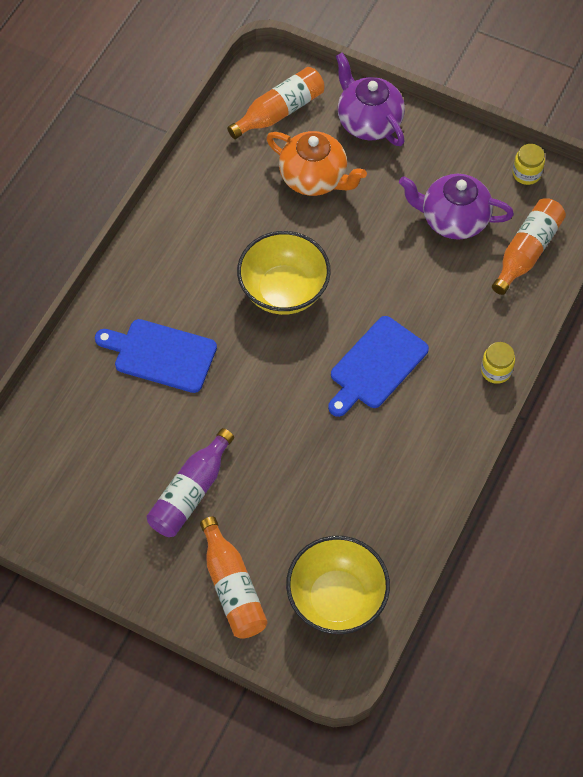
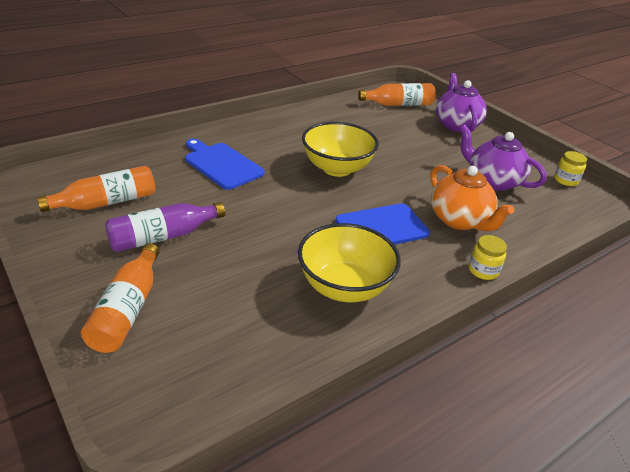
camera: 25 degrees right, 25 degrees down
(314, 178) = (401, 133): orange teapot -> orange teapot (460, 220)
(336, 598) = (210, 364): yellow bowl -> yellow bowl (344, 287)
(527, 251) = (547, 216): orange bottle -> orange bottle (106, 202)

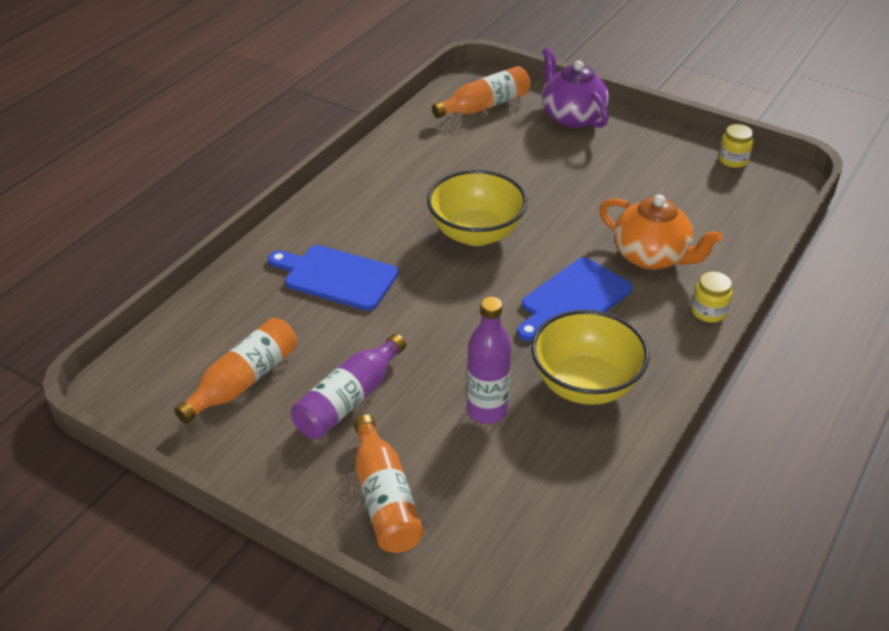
camera: 20 degrees left, 5 degrees up
(254, 278) = (487, 411): none -> purple bottle
(492, 181) = (657, 189): purple teapot -> none

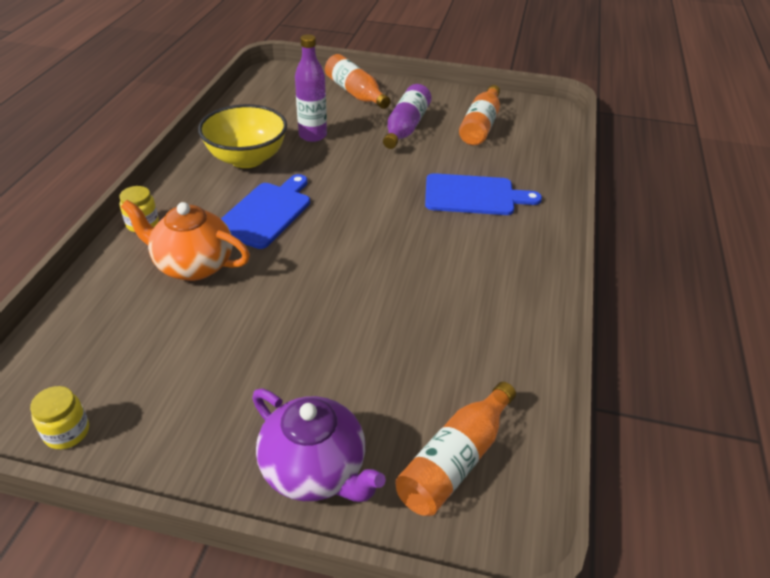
camera: 160 degrees right, 0 degrees up
(476, 233) = (375, 256): yellow bowl -> none

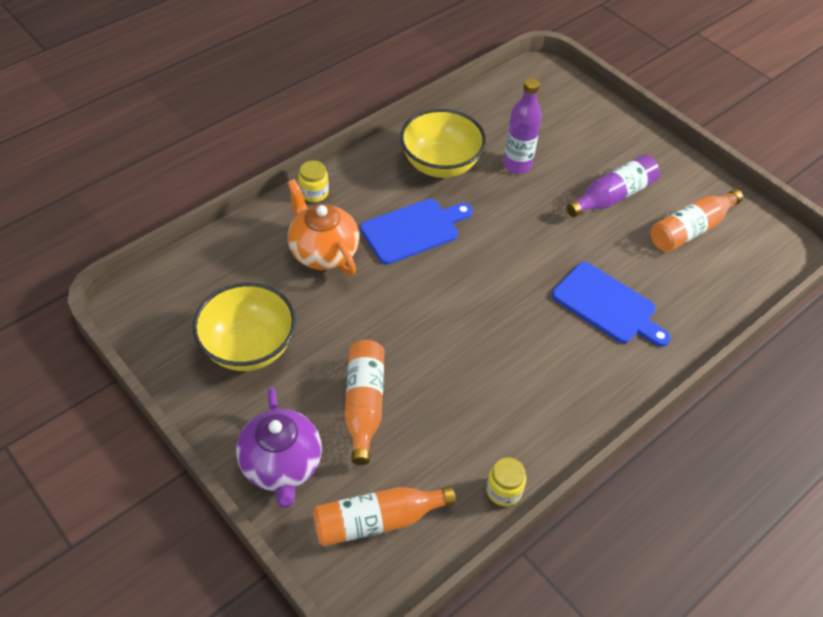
camera: 35 degrees right, 10 degrees up
(67, 432) = (158, 342): yellow jar -> yellow jar (504, 490)
(183, 382) = (249, 347): none -> yellow bowl
(355, 93) = (599, 131): orange bottle -> orange bottle (364, 405)

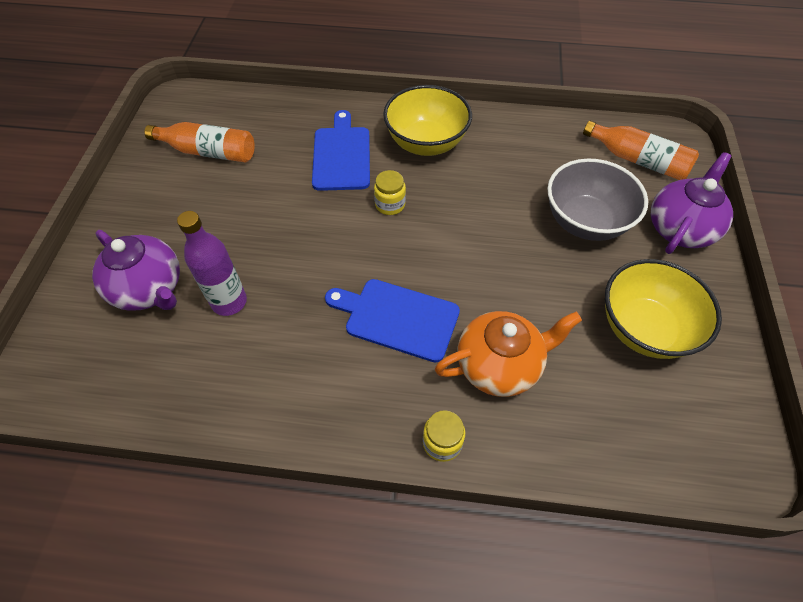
camera: 130 degrees left, 5 degrees up
(323, 252) = (499, 365): orange teapot -> orange teapot turned 120 degrees counterclockwise
(364, 405) = (585, 222): orange bottle -> grey bowl
(440, 164) = (288, 363): yellow bowl -> yellow bowl (426, 143)
(504, 490) = (543, 123): yellow jar -> yellow jar (390, 204)
(567, 138) = (150, 289): none -> purple teapot
(613, 196) = (211, 213): purple bottle -> none

